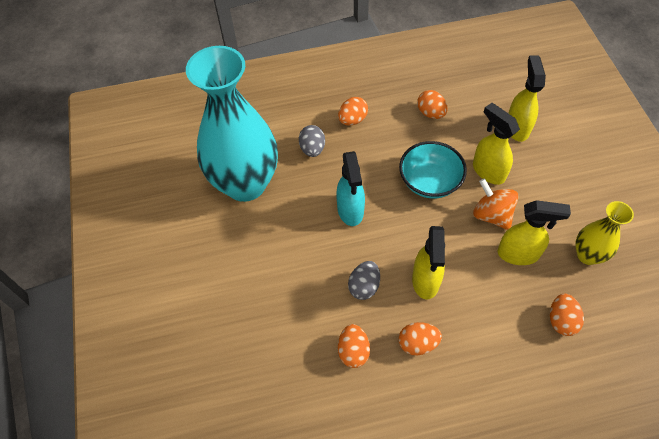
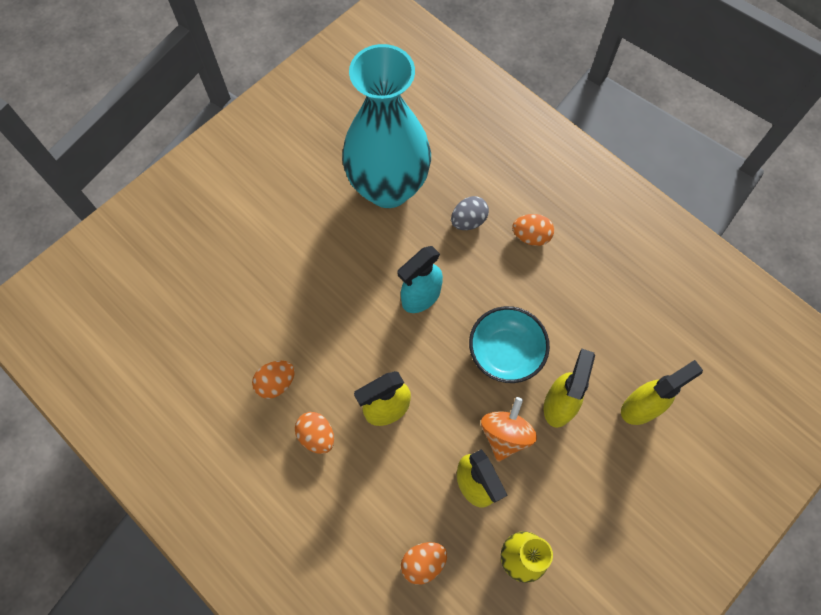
camera: 55 degrees right, 10 degrees up
(364, 286) = (346, 356): grey egg -> none
(431, 113) = (595, 307): orange egg -> none

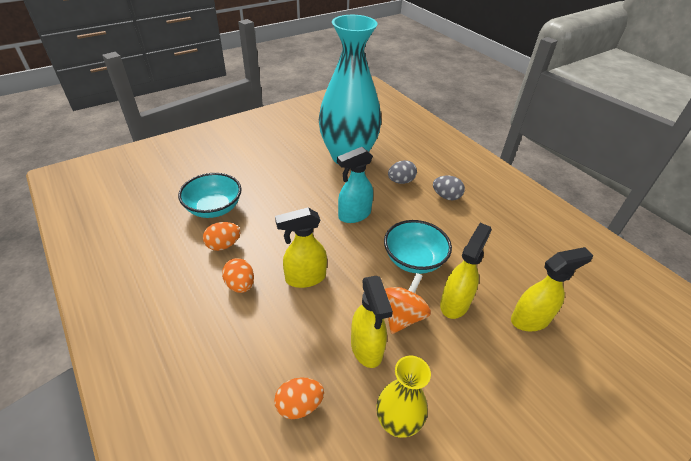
camera: 10 degrees right, 25 degrees down
(242, 326) = (214, 208): none -> turquoise bowl
(531, 236) = (446, 196): orange egg -> grey egg

